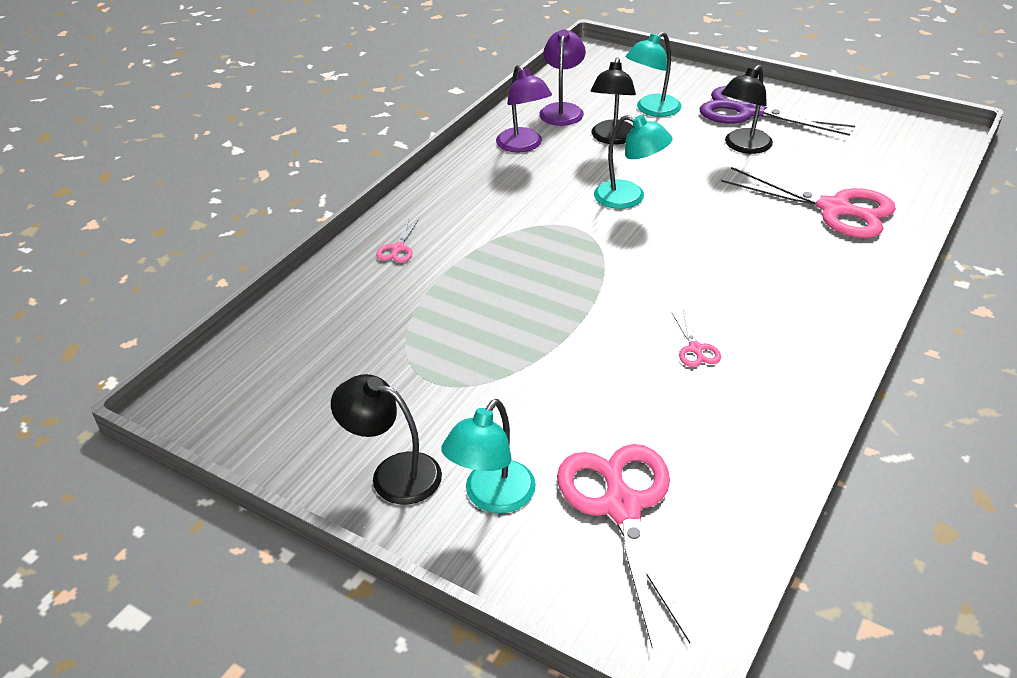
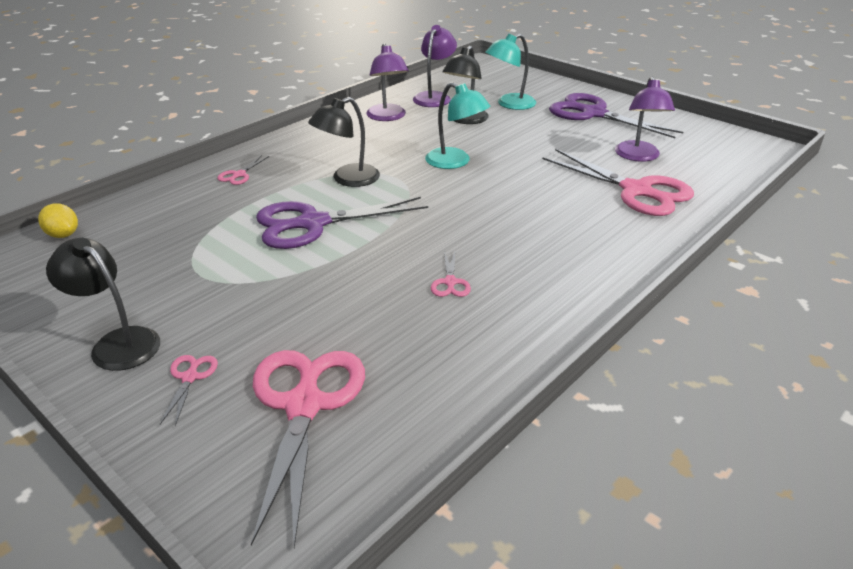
camera: 10 degrees right, 5 degrees down
(246, 356) = (63, 235): none -> yellow lemon
(492, 497) = (190, 377): turquoise lamp -> pink scissors
(516, 300) = (312, 224): none -> purple scissors
(743, 146) = (575, 137): black lamp -> black lamp (347, 179)
(819, 164) = (638, 156): none -> purple lamp

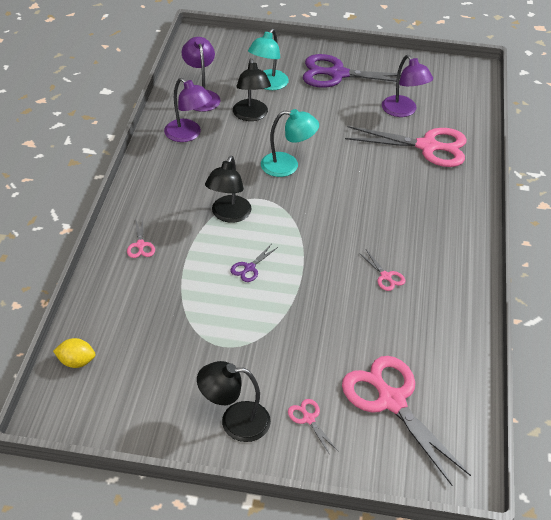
camera: 35 degrees left, 10 degrees up
(312, 224) = (249, 268): purple scissors -> purple scissors, size x0.42

